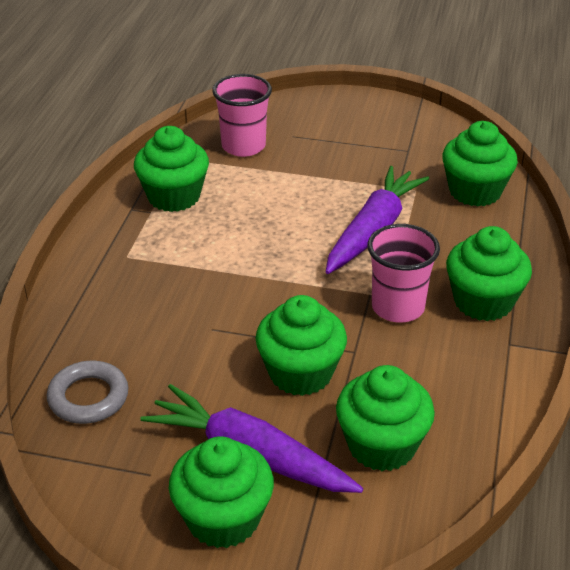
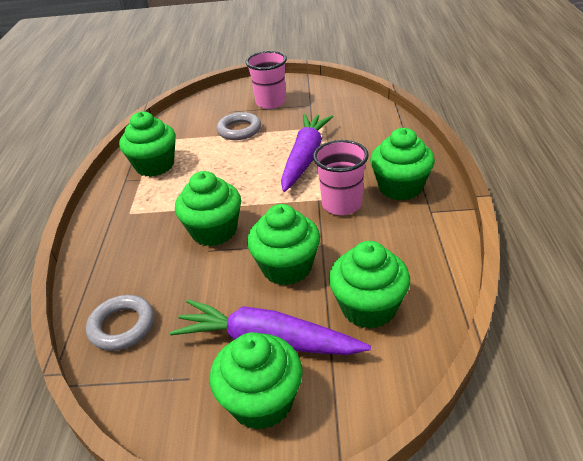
camera: 10 degrees left, 0 degrees up
(243, 146) = (196, 124): pink cup -> pink cup (271, 102)
(298, 168) = (239, 130): none -> grey ring
(475, 191) = (365, 120): green cupcake -> green cupcake (214, 231)

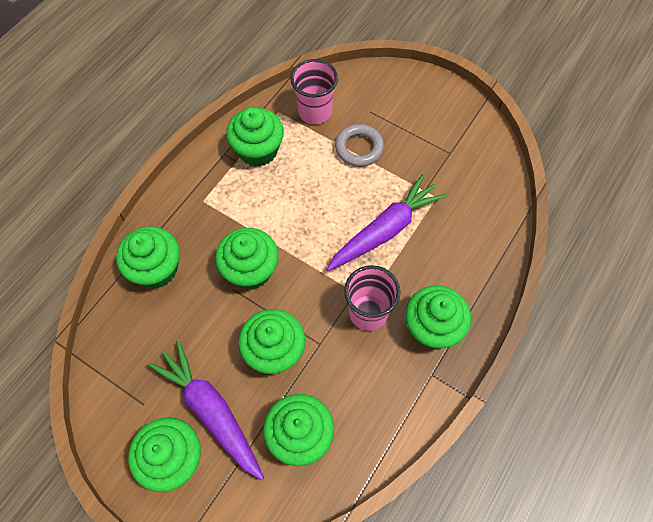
camera: 30 degrees right, 25 degrees up
(118, 275) = (156, 269): none -> green cupcake
(122, 326) = (130, 324): grey ring -> none
(271, 102) = (416, 124): pink cup -> pink cup (315, 111)

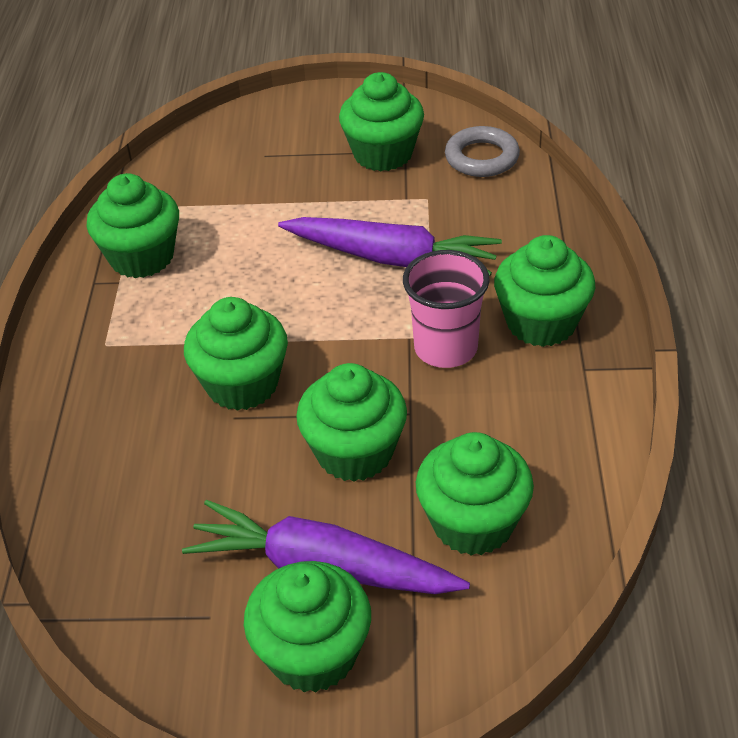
camera: 30 degrees left, 20 degrees down
(156, 269) = (96, 452): green cupcake -> green cupcake (383, 154)
(315, 111) = (189, 185): pink cup -> none
(359, 148) = (282, 195): grey ring -> grey ring (482, 158)
(385, 230) = (391, 258): purple carrot -> purple carrot turned 90 degrees clockwise

